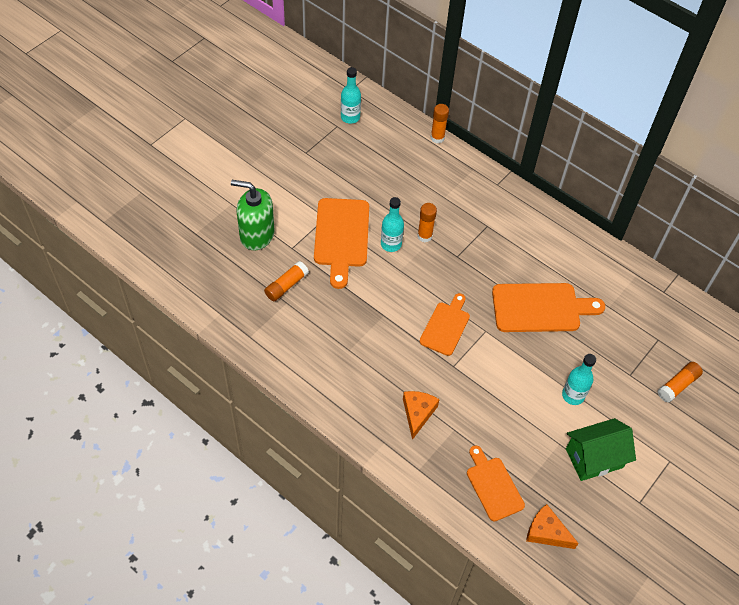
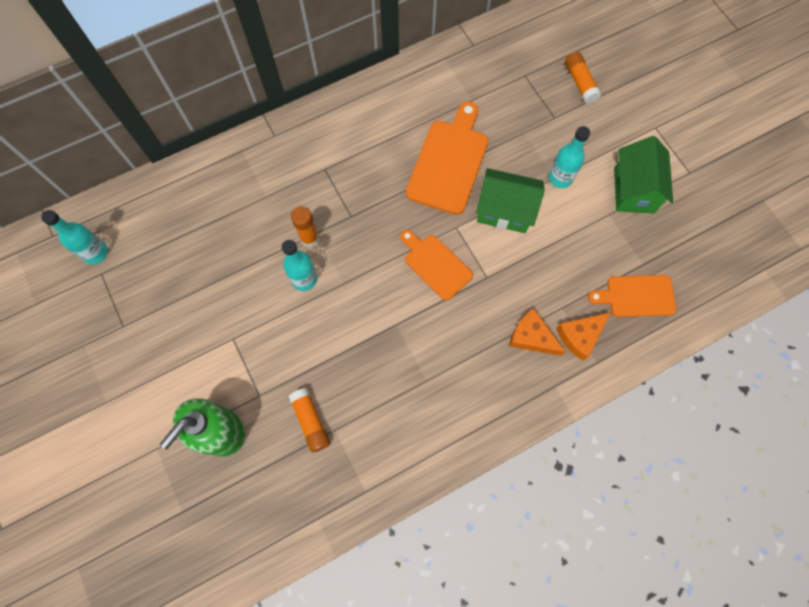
camera: 65 degrees left, 15 degrees up
(341, 237) = (269, 331): orange cutting board -> none
(437, 138) = (179, 169): orange glue stick -> none
(519, 361) = (504, 211): none -> green house
(546, 532) = (699, 268): orange cheese -> orange cheese (580, 336)

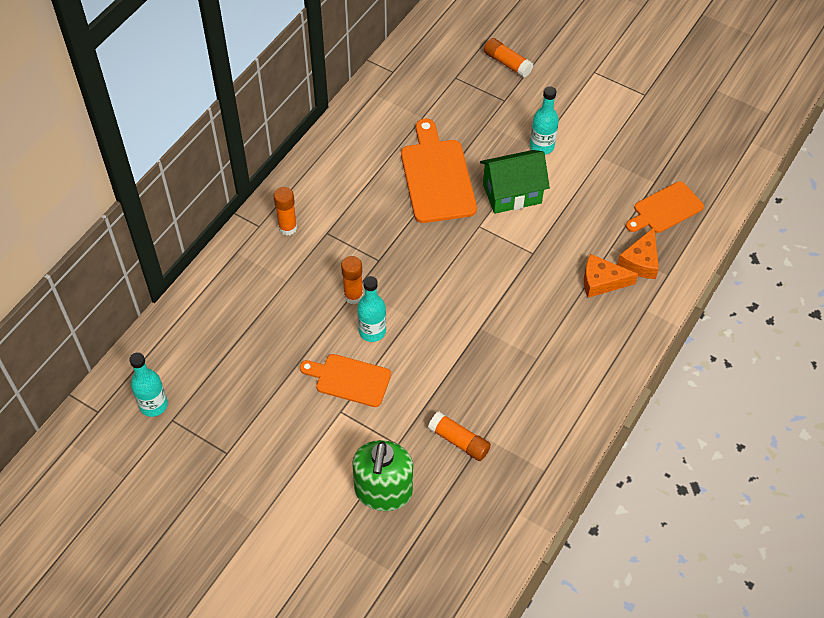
camera: 30 degrees left, 15 degrees down
(296, 148) = (288, 228): none -> orange glue stick
(435, 264) = (481, 264): orange cutting board -> orange cutting board (349, 379)
(633, 190) = (609, 129): green house -> none

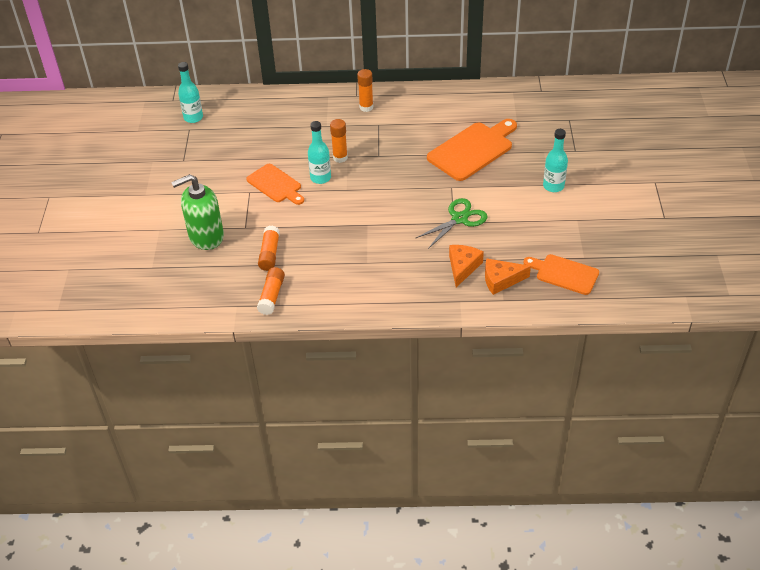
camera: 60 degrees right, 10 degrees down
(349, 379) = (275, 185): orange cutting board -> orange cutting board turned 150 degrees clockwise
(507, 63) = (611, 137): orange glue stick -> orange glue stick (272, 296)
(512, 193) = (495, 190): green house -> none
(531, 245) = (459, 219): none -> green scissors
(601, 281) = (463, 267): orange cheese -> orange cheese turned 45 degrees clockwise

